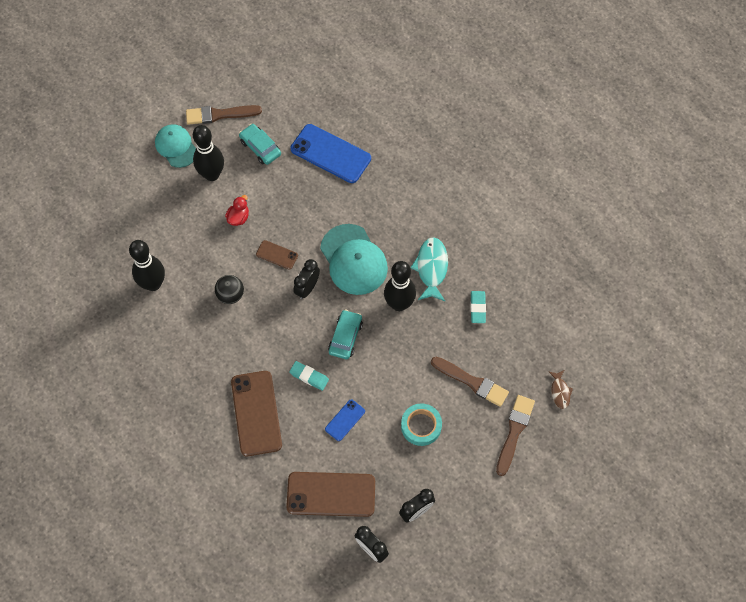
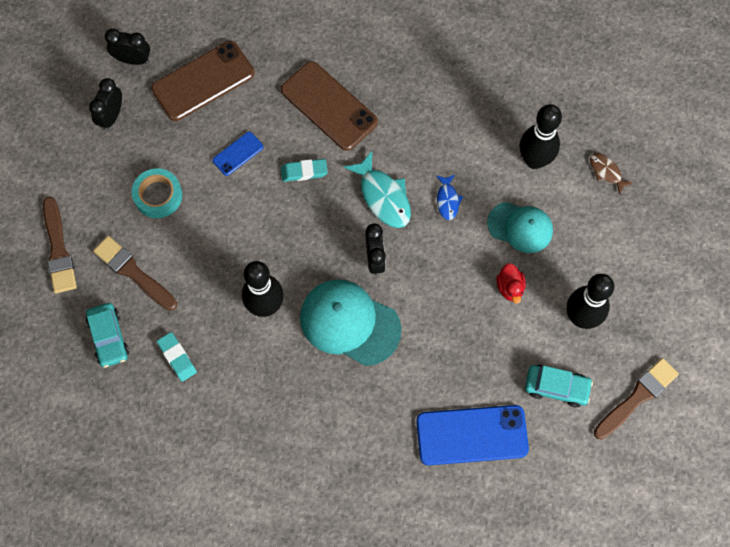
camera: 145 degrees right, 5 degrees up
(176, 147) = (648, 323): turquoise cap -> turquoise cap (520, 227)
(230, 295) = (447, 200): black ball -> blue fish
(277, 255) = (435, 274): brown phone -> none
(345, 337) = (296, 234): turquoise car -> turquoise car (109, 337)
(345, 420) = (238, 154): blue phone -> blue phone turned 45 degrees clockwise
(431, 268) = (257, 370): turquoise fish -> turquoise fish (383, 196)
(472, 382) = (133, 272): brown brush -> brown brush turned 45 degrees clockwise
(560, 392) = (33, 322): brown fish -> brown fish (606, 172)

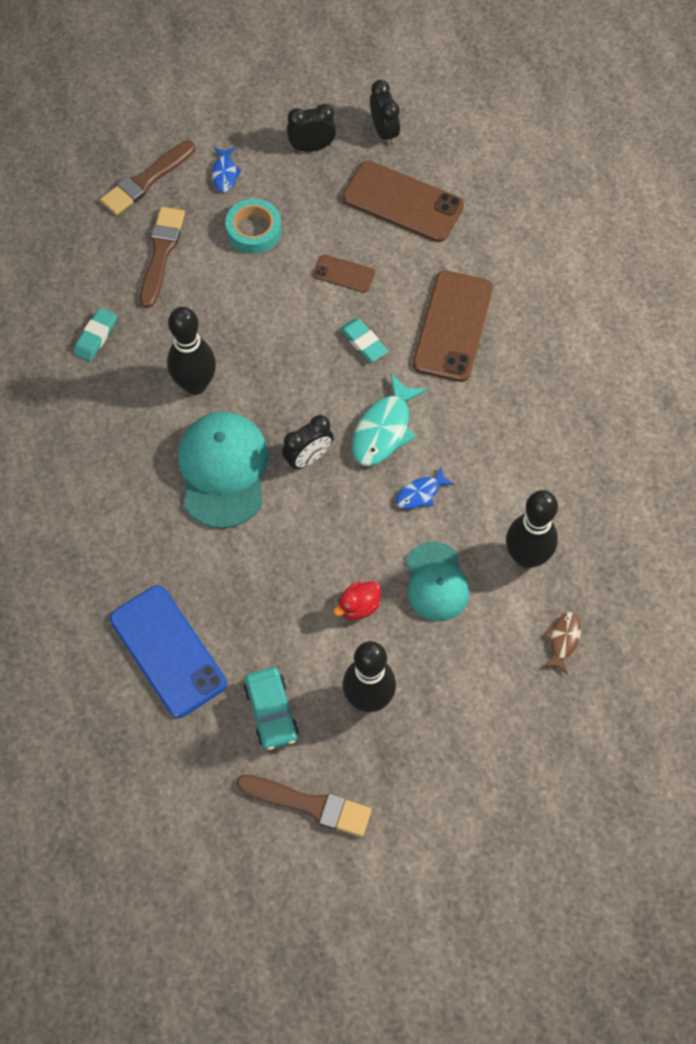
camera: 60 degrees right, 5 degrees down
(92, 189) = (225, 173): none -> blue fish
(109, 337) = (82, 269): turquoise car -> none
(238, 154) = (344, 274): blue phone -> brown phone

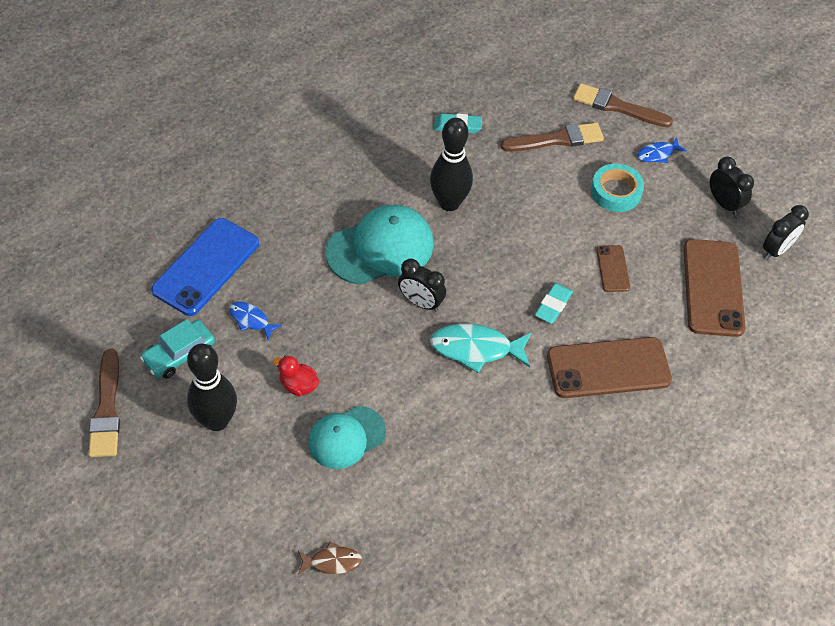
camera: 65 degrees right, 10 degrees down
(420, 493) = (427, 397): blue fish -> blue fish (251, 320)
(526, 557) = (403, 503): black bowling pin -> none

